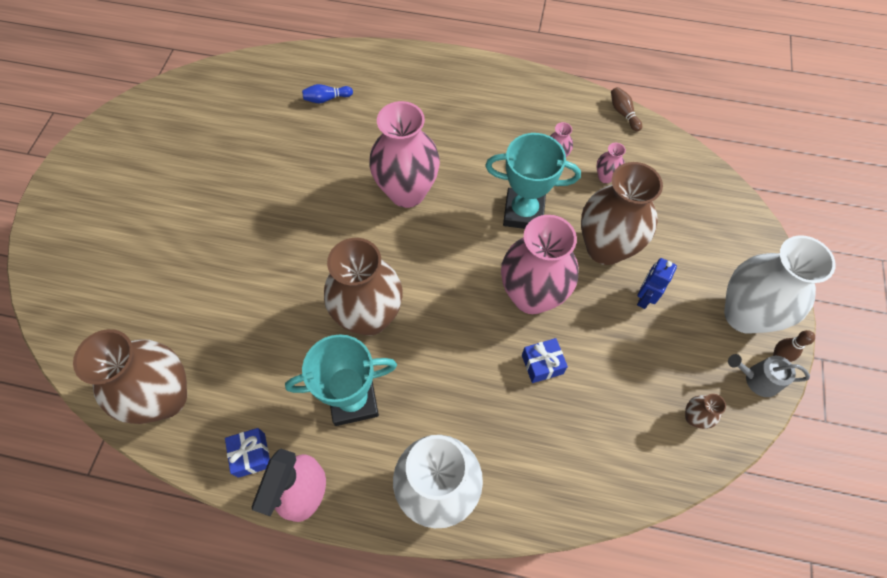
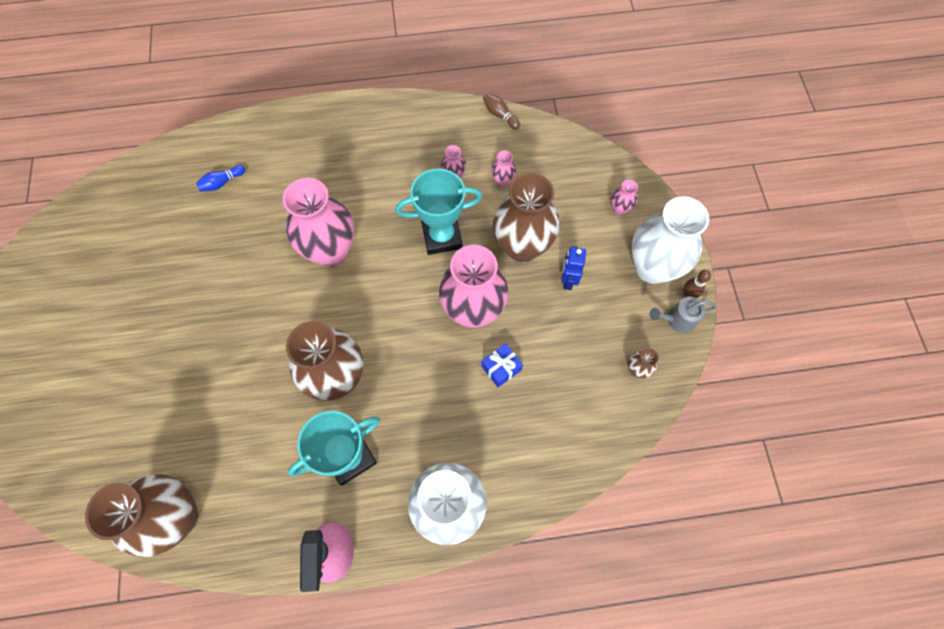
camera: 20 degrees left, 5 degrees up
(251, 455) = (277, 538): blue gift -> none
(725, 242) = (619, 209): none -> pink vase

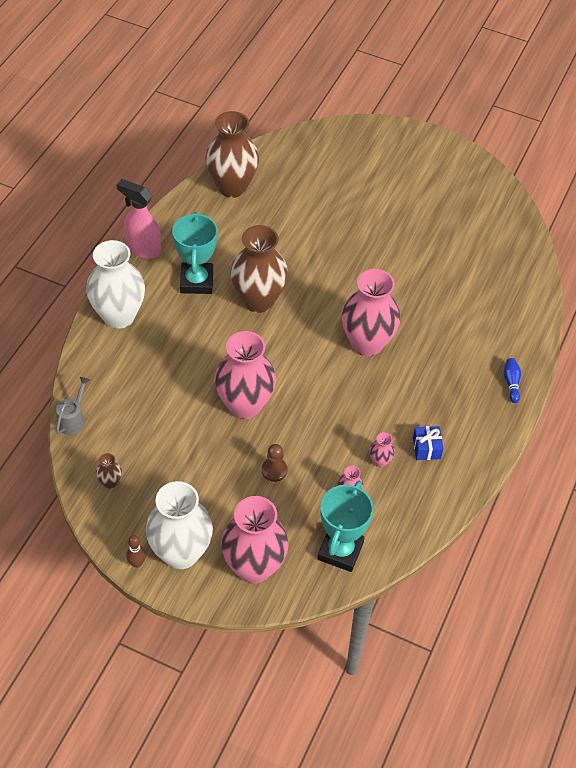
camera: 120 degrees right, 15 degrees down
(222, 183) = (482, 305): blue bowling pin -> blue bowling pin (511, 383)
(442, 236) = (326, 420): turquoise trophy -> turquoise trophy (340, 551)
(500, 115) = (422, 535): brown bowling pin -> none
(501, 368) = (185, 397): blue gift -> blue gift (426, 448)
(522, 246) = (274, 470): brown vase -> brown pawn
(568, 280) = (219, 484): blue robot -> none
(619, 209) = (254, 567): pink vase -> pink vase, size x2.42
(677, 320) = (123, 538): grey watering can -> grey watering can (73, 419)

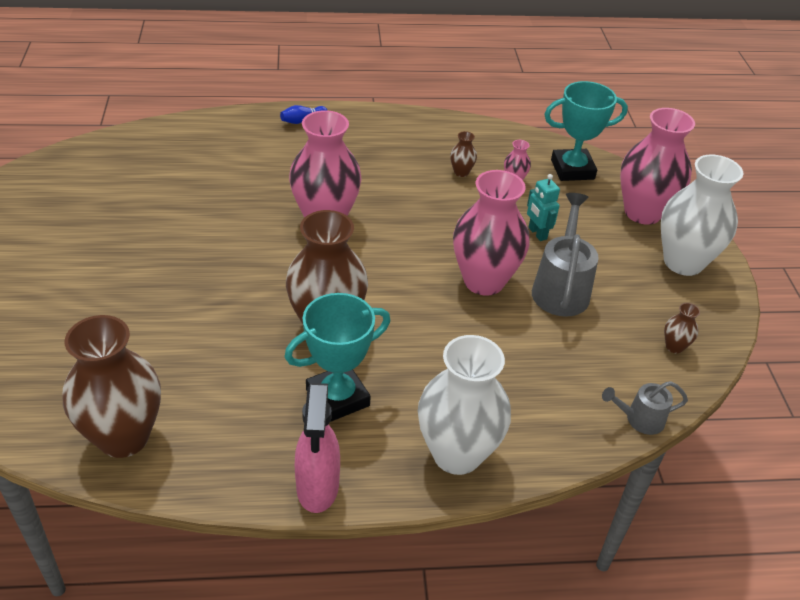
camera: 120 degrees left, 10 degrees down
(137, 563) = (726, 287): brown bowling pin -> none
(208, 449) = (561, 288): none -> grey watering can
(274, 470) = (537, 233): brown pawn -> turquoise robot
(380, 461) = (461, 172): pink vase -> brown vase
(426, 448) = (421, 150): blue gift -> none

